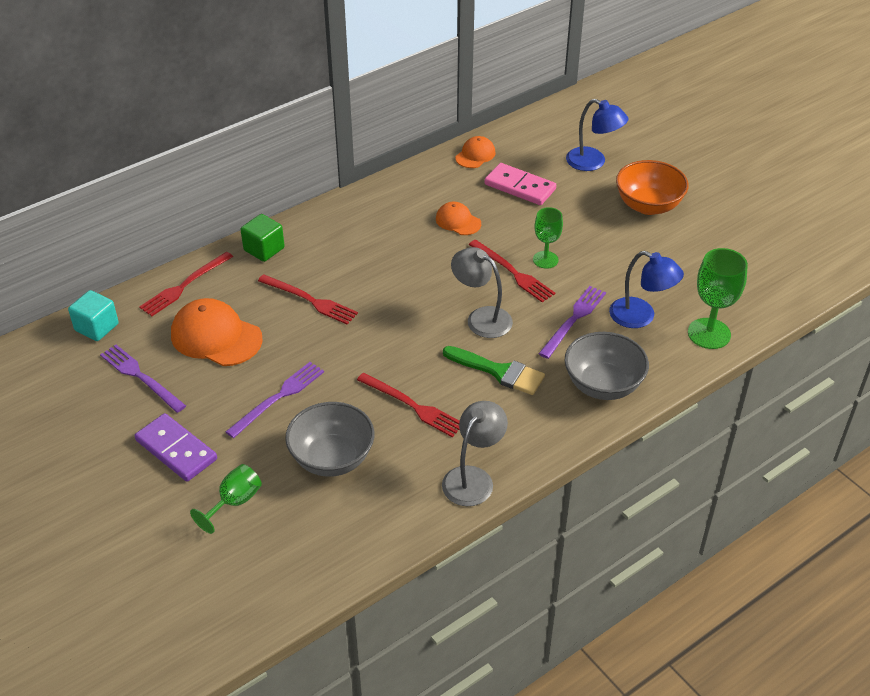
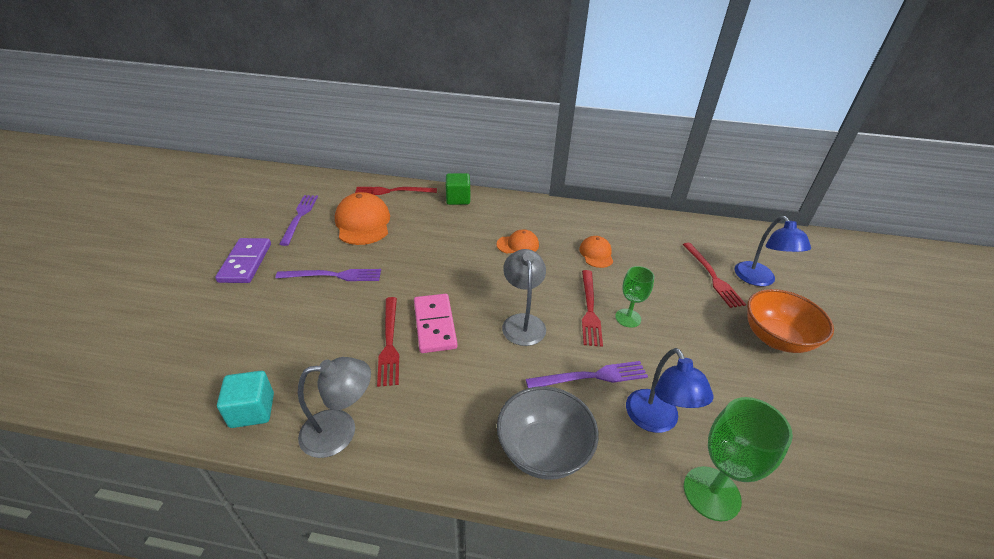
camera: 45 degrees right, 5 degrees down
(97, 327) = (325, 184): turquoise cube -> turquoise cube (252, 410)
(234, 502) = (212, 313): green goblet -> none
(310, 300) = (438, 238): red fork -> red fork (712, 276)
(332, 458) = (294, 334): grey bowl -> none
(475, 155) = (664, 225): orange cap -> orange cap (518, 245)
(499, 372) = (479, 368): green brush -> none
(520, 187) = (673, 261): pink domino -> pink domino (435, 325)

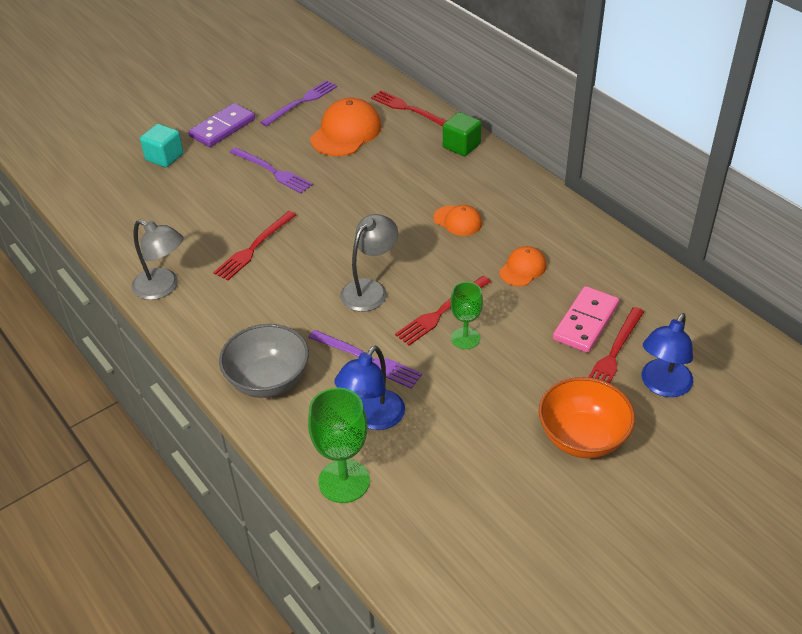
camera: 45 degrees right, 5 degrees up
(252, 410) = (129, 244): turquoise cube -> turquoise cube (164, 157)
(435, 325) = (301, 253): pink domino -> pink domino (586, 322)

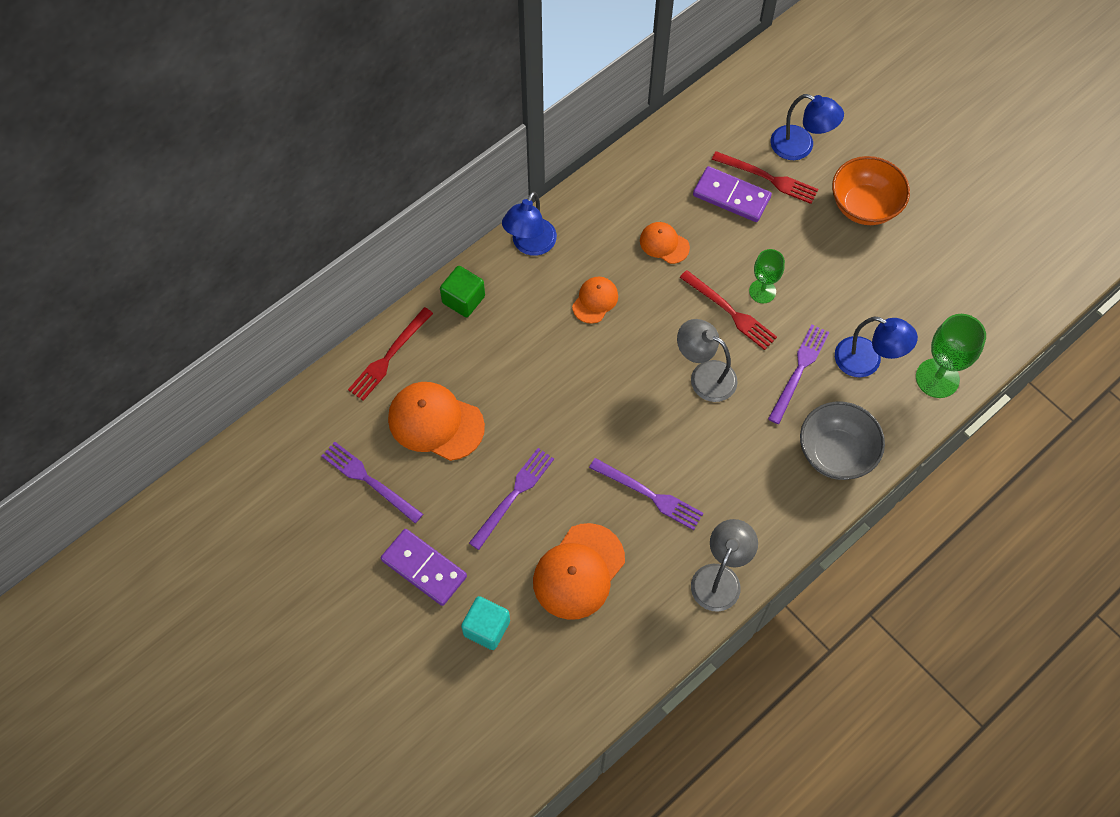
camera: 95 degrees left, 20 degrees up
(195, 205) = (578, 571): none -> orange cap
(254, 247) = (649, 495): red fork -> purple fork
(518, 183) = (530, 245): none -> blue lamp
(586, 322) = (731, 196): pink domino -> purple domino

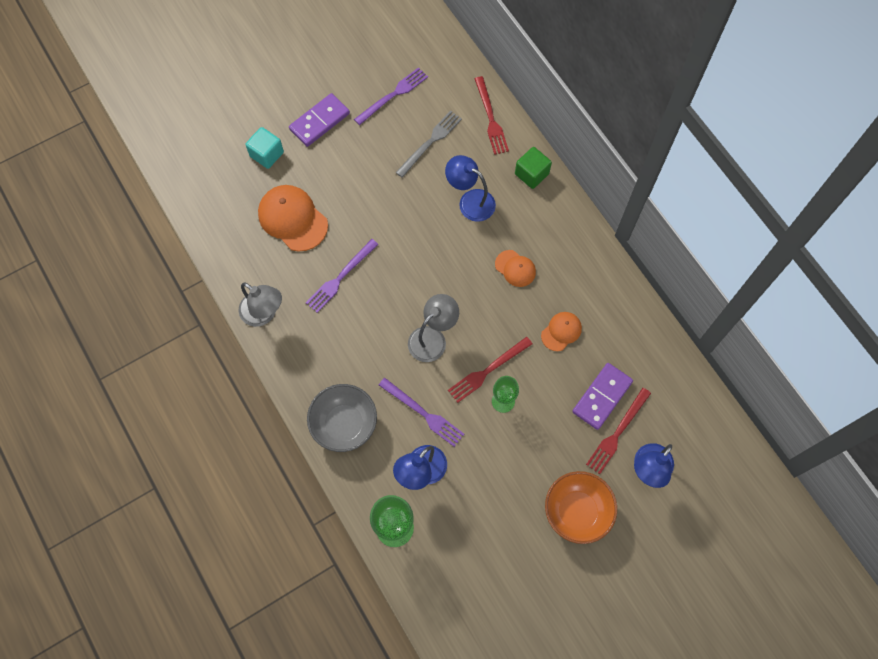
camera: 100 degrees right, 5 degrees up
(389, 356) = (490, 118): red fork -> red fork turned 150 degrees counterclockwise
(435, 422) = (430, 142): orange cap -> grey fork
(513, 495) = (361, 185): purple fork -> none
(530, 245) = (575, 229): blue lamp -> blue lamp (470, 201)

